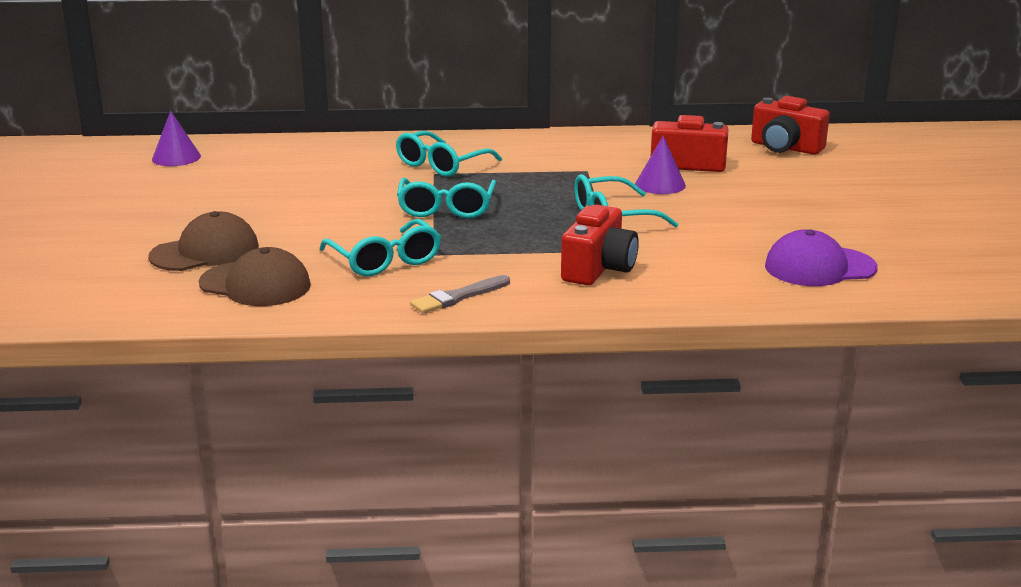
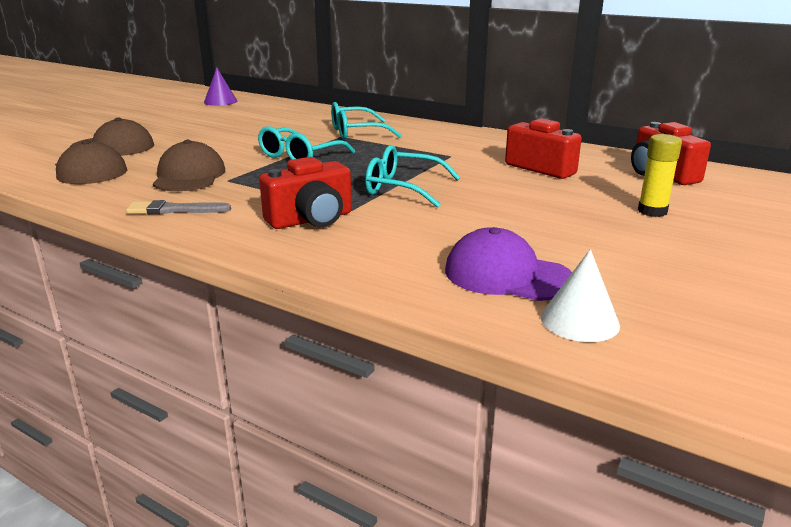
camera: 35 degrees right, 0 degrees up
(385, 260) = (189, 176): turquoise glasses -> brown cap
(660, 184) = (489, 176): purple cone -> none
(829, 186) = (652, 211): none -> yellow glue stick
(908, 283) = (579, 321): none -> white cone

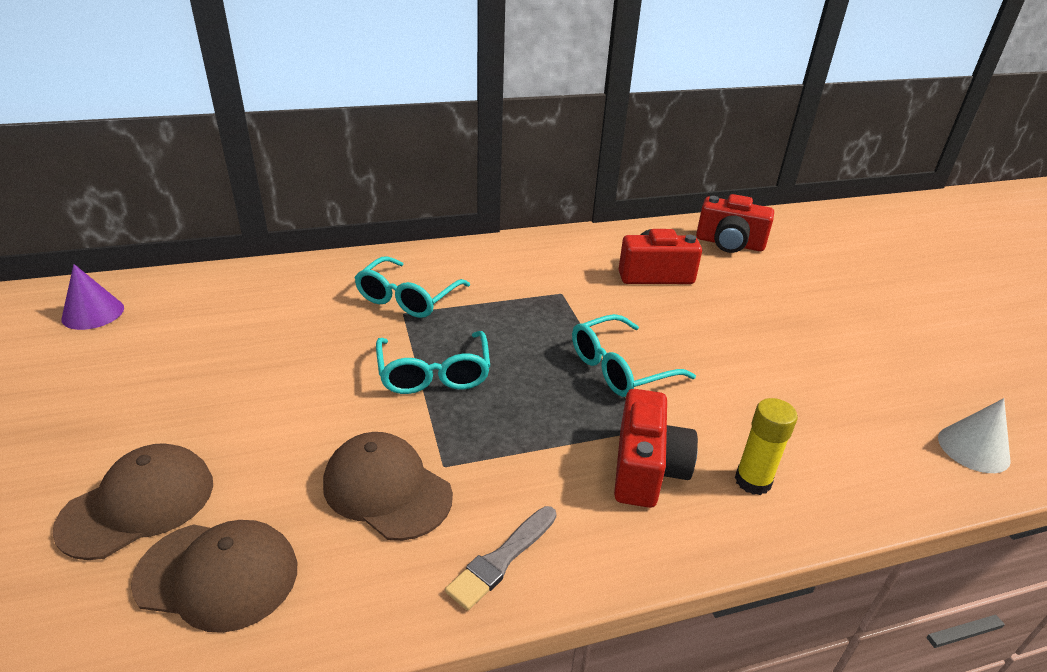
camera: 50 degrees left, 10 degrees up
(507, 275) = (871, 432): purple cap -> none
(652, 211) = (799, 295): yellow glue stick -> yellow glue stick (752, 481)

